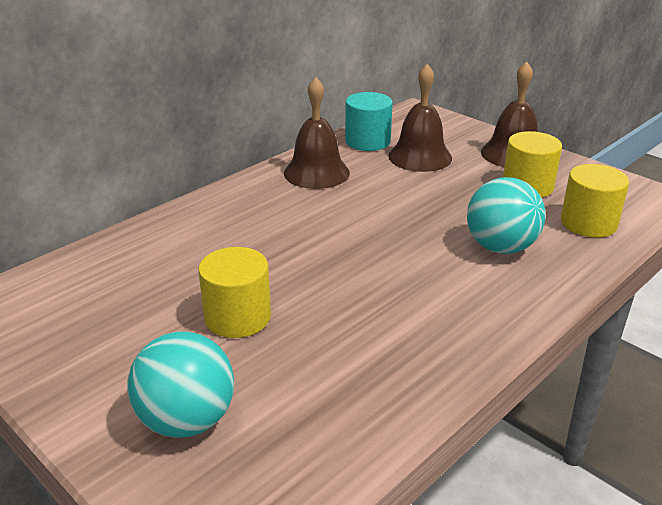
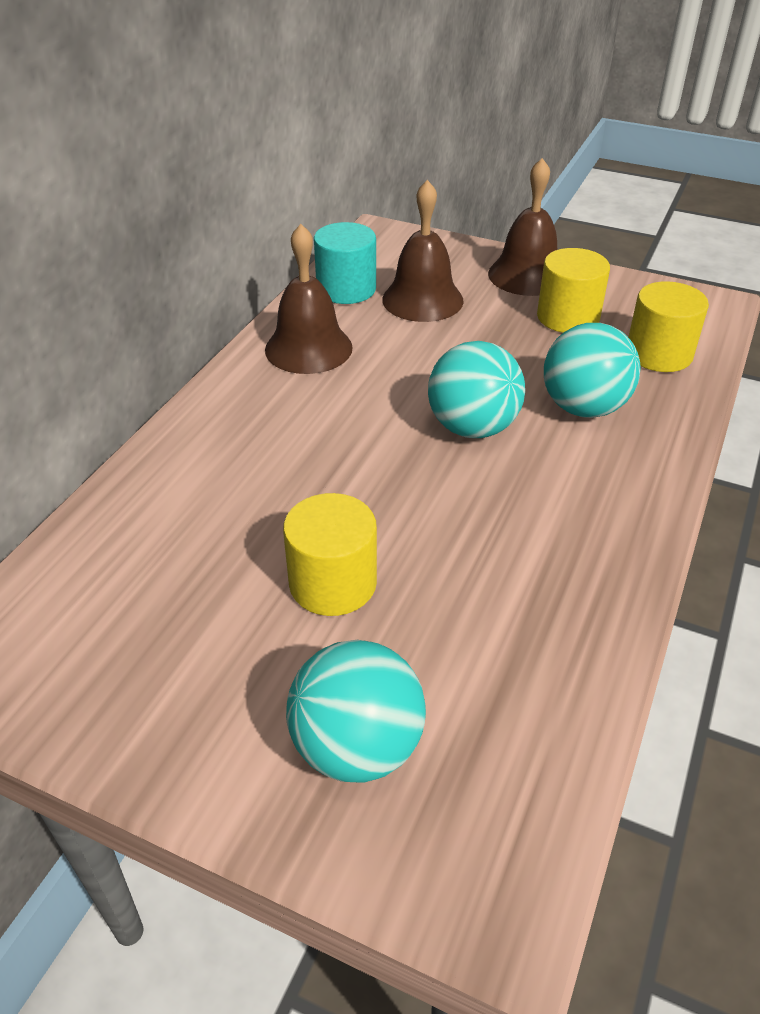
camera: 20 degrees left, 10 degrees up
(404, 243) = (472, 428): none -> turquoise ball

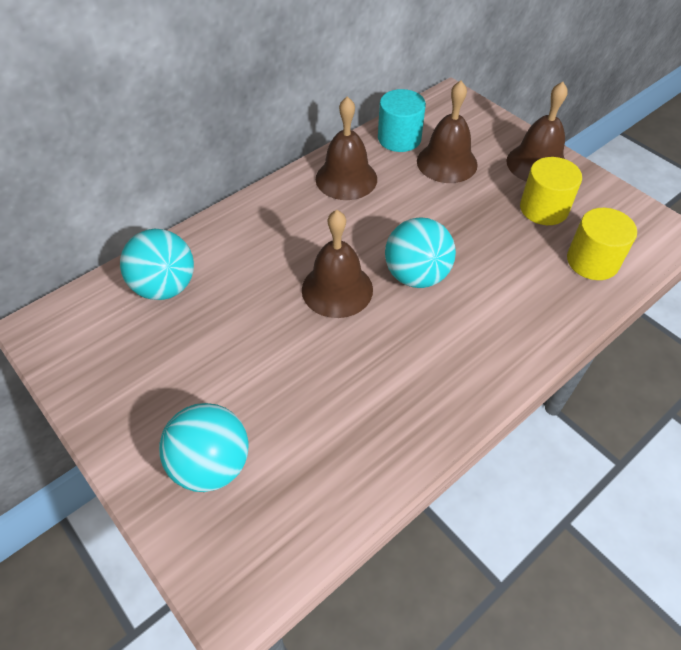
camera: 25 degrees right, 10 degrees up
(333, 583) = (260, 354): yellow cylinder -> none
(383, 473) = (337, 289): none -> brown bell
(583, 408) = (504, 286): turquoise ball -> turquoise ball (165, 287)

